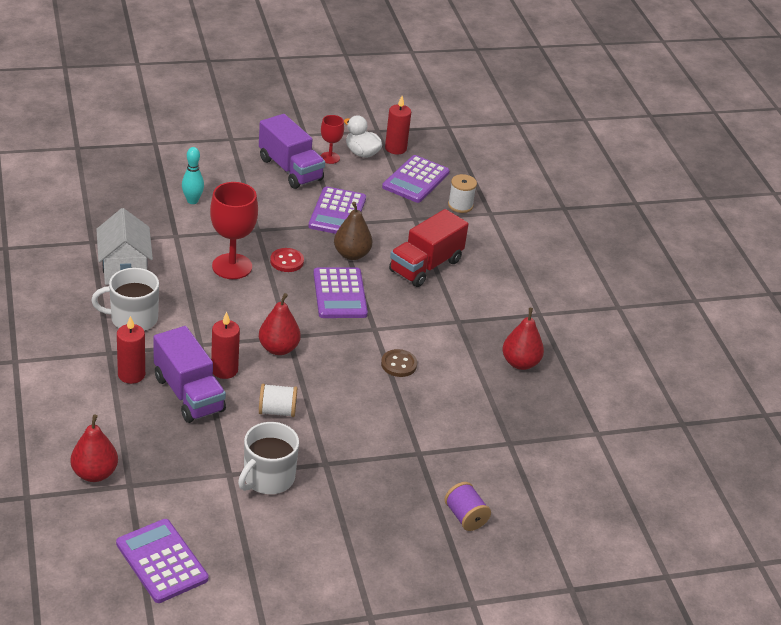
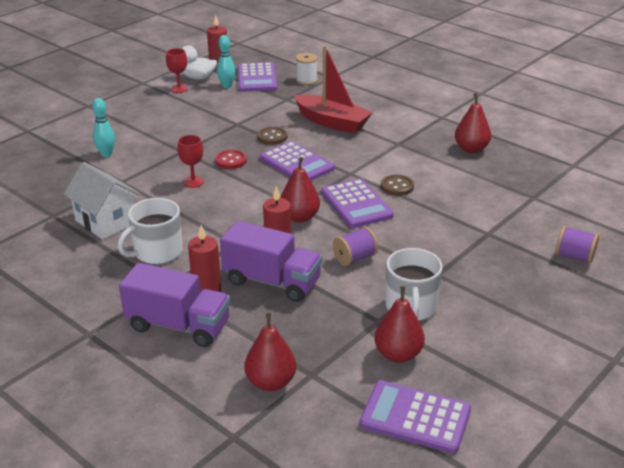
camera: 30 degrees left, 5 degrees down
(209, 509) = (398, 354): none -> red pear
(232, 266) = (193, 182): red goblet -> red goblet, size x0.55
(277, 411) = (355, 258): white spool -> purple spool
(290, 169) = (158, 106): purple truck -> purple truck (178, 325)
(337, 212) = (228, 117): purple calculator -> purple calculator (356, 204)
(351, 254) = (272, 137): brown pear -> brown button
(377, 175) = (227, 86): none -> turquoise bowling pin
(425, 266) = (332, 122): red truck -> red boat

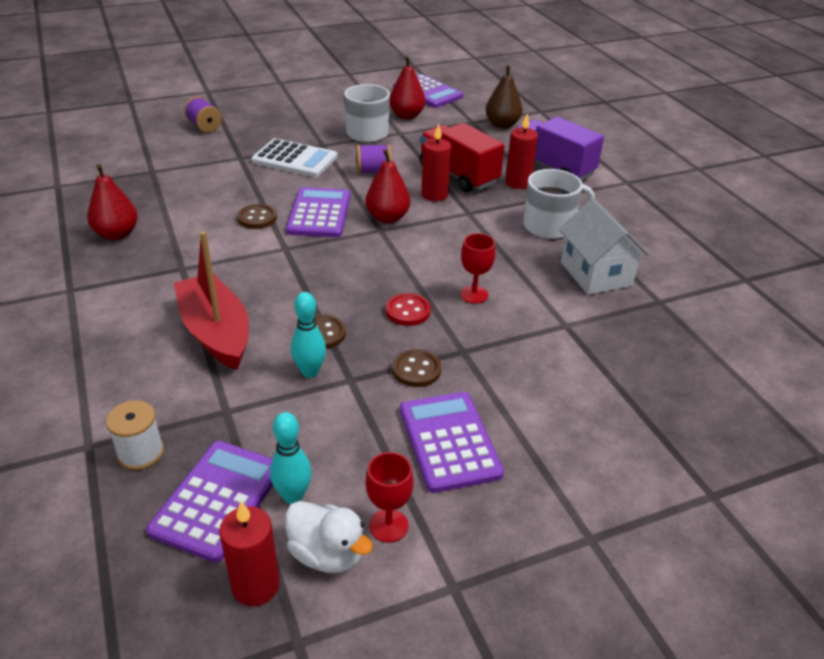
camera: 155 degrees left, 5 degrees up
(106, 154) = (577, 383): turquoise bowling pin -> turquoise bowling pin (310, 372)
(204, 136) = (416, 370): none -> brown button
(271, 382) = (502, 125): red pear -> brown pear
(272, 281) = (458, 175): purple truck -> red truck
(296, 163) = (331, 280): purple calculator -> purple calculator (449, 441)
(440, 247) = (295, 159): none -> white calculator

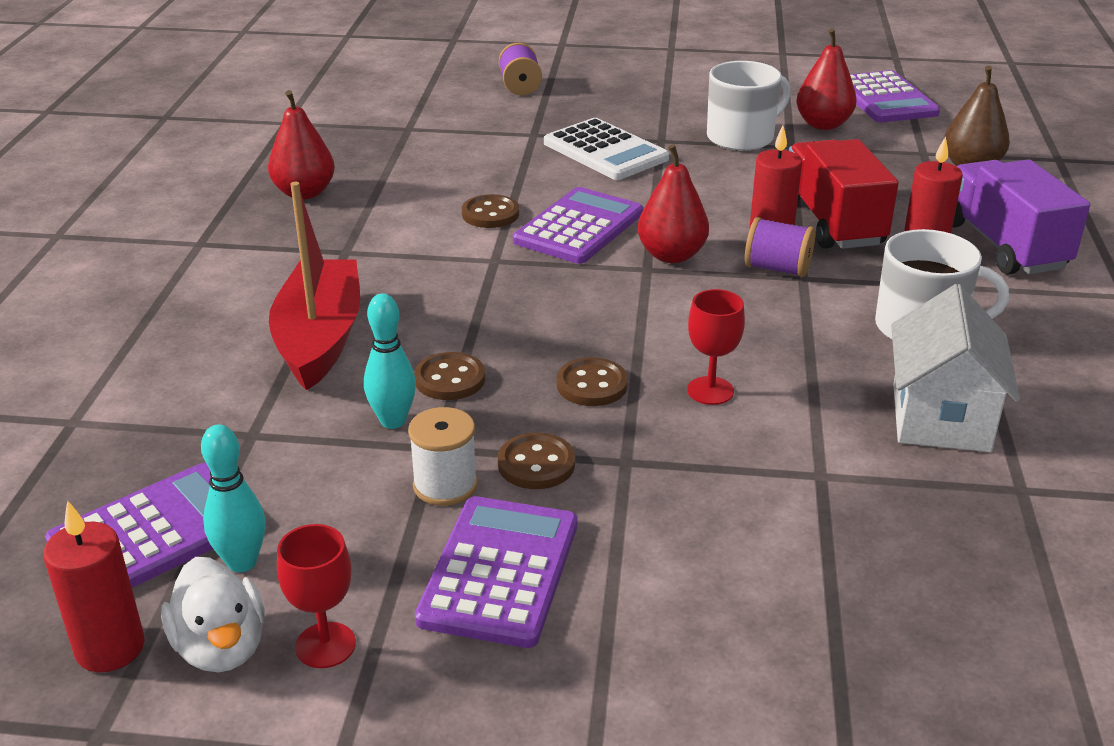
camera: 30 degrees right, 5 degrees down
(140, 453) = (118, 449): white spool -> white spool (445, 485)
(373, 172) = (704, 190): purple spool -> purple spool (777, 269)
(408, 311) = (592, 385): red button -> brown button

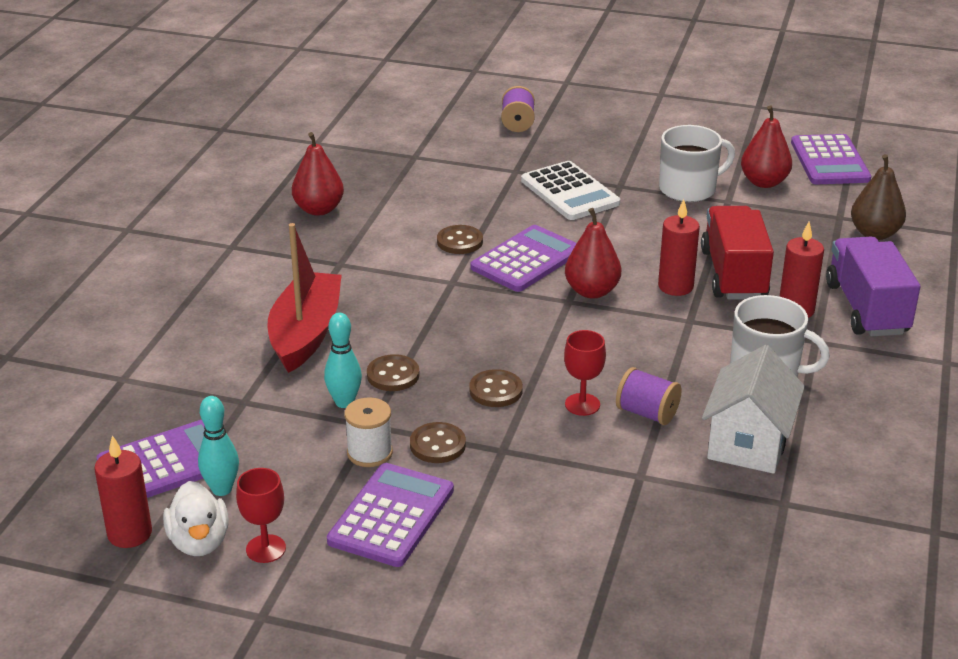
camera: 10 degrees right, 0 degrees up
(777, 269) = (672, 311): purple spool -> purple spool (647, 413)

